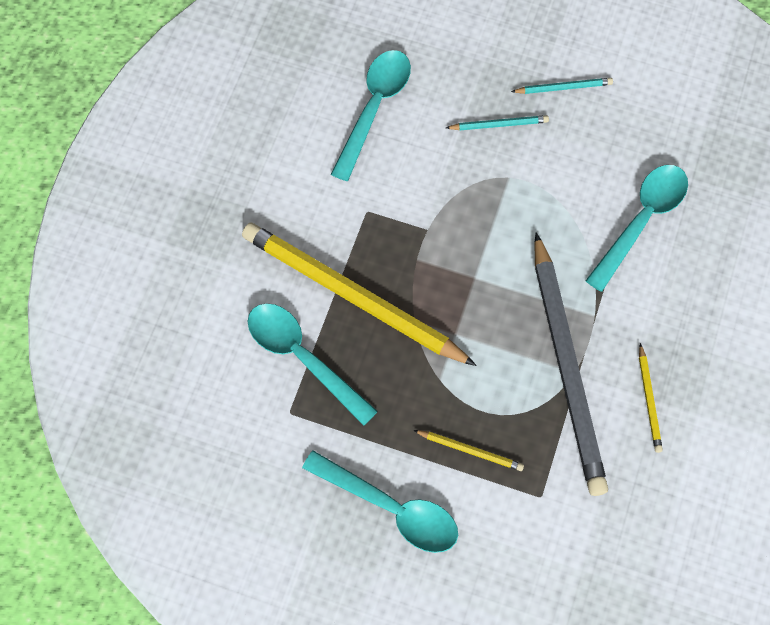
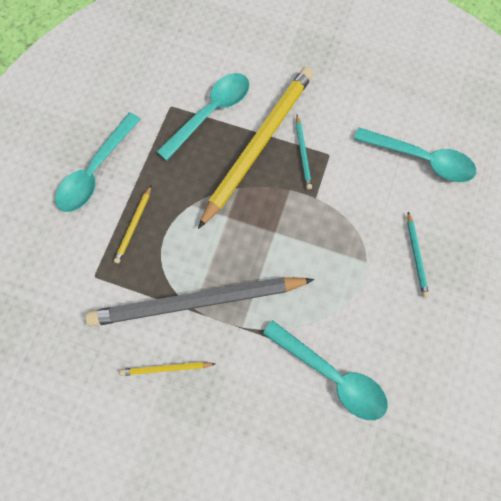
camera: 90 degrees right, 5 degrees up
(563, 87) = (459, 312): turquoise pencil -> turquoise pencil (303, 153)

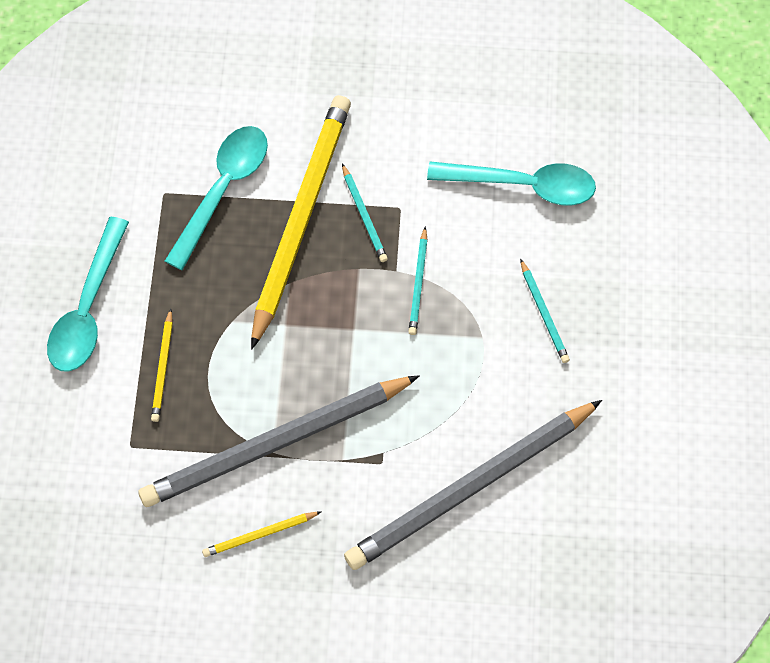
camera: 15 degrees left, 5 degrees down
(329, 211) = (418, 283): none -> turquoise pencil
(331, 374) = (471, 487): turquoise spoon -> grey pencil

